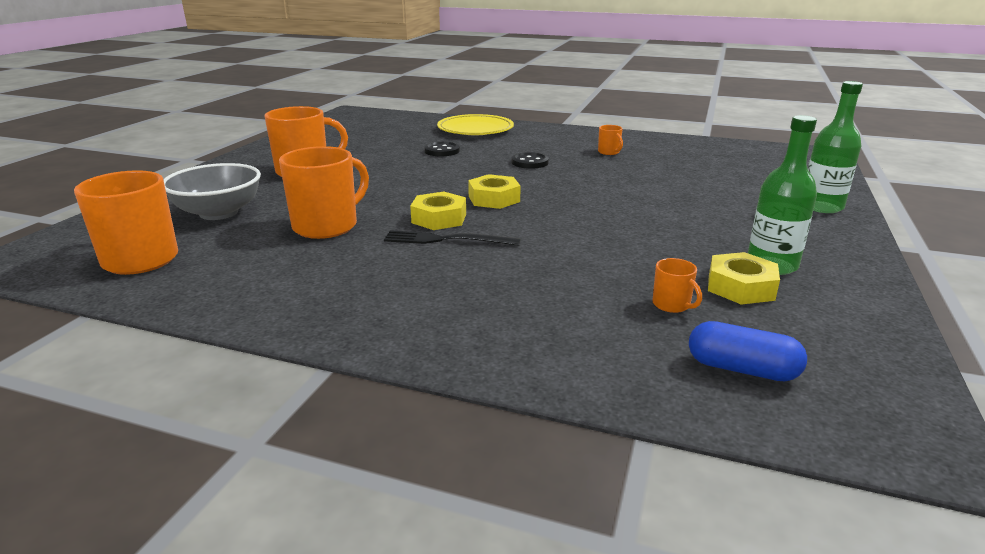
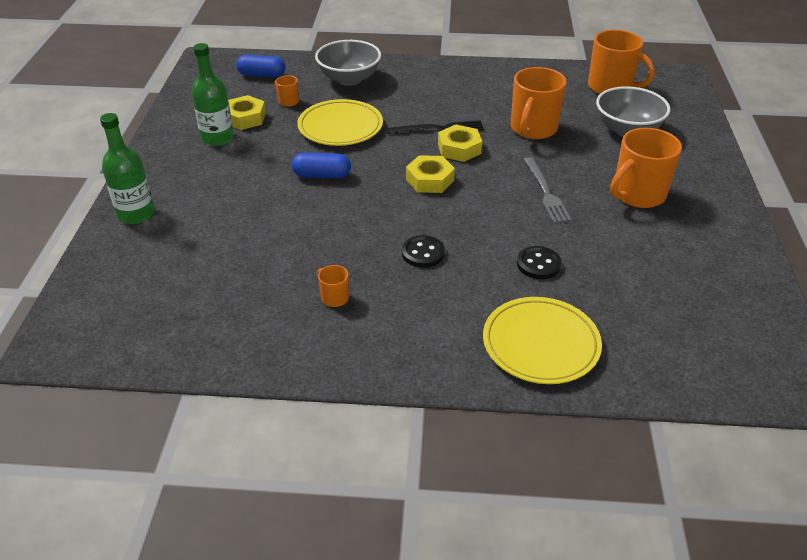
camera: 165 degrees right, 15 degrees up
(386, 180) = (545, 192): none -> grey fork
(553, 333) = (349, 79): none -> grey bowl
(585, 257) = (340, 127): none -> yellow plate
(615, 214) = (322, 175): none -> blue capsule

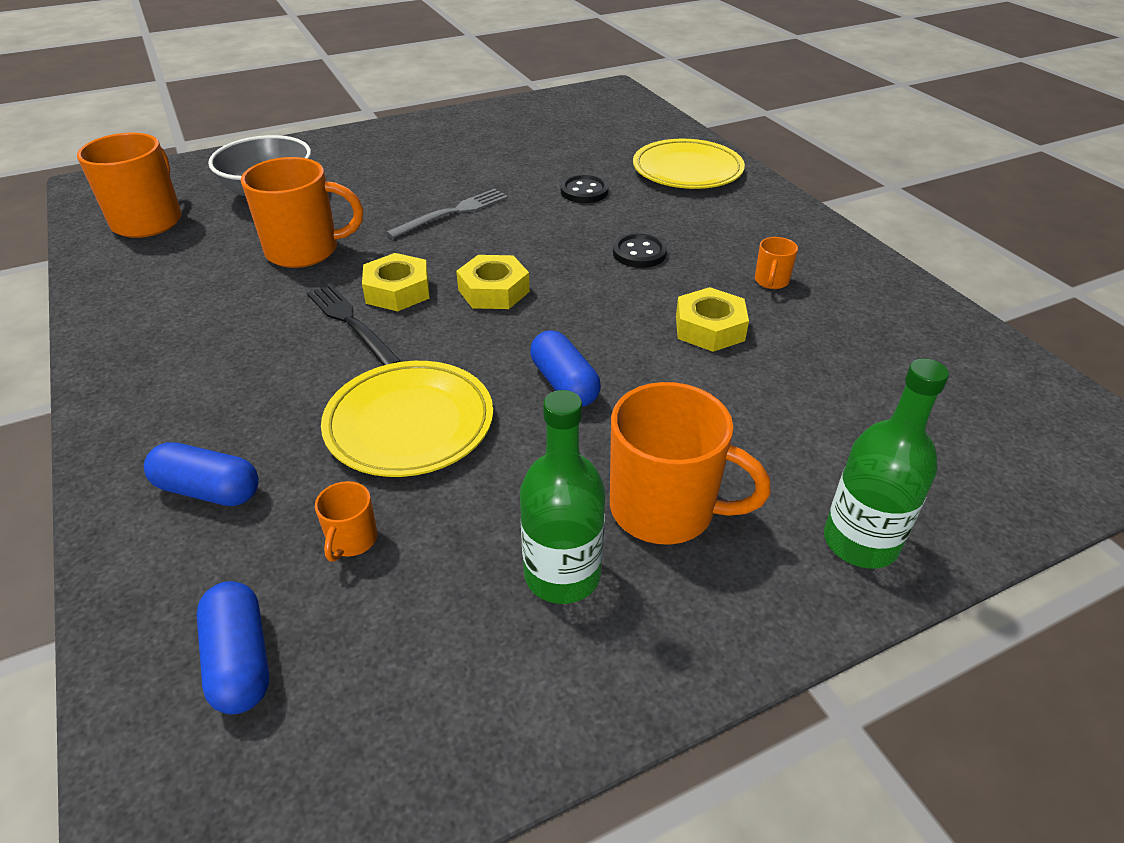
camera: 120 degrees left, 0 degrees up
(245, 118) = (460, 574): yellow nut -> yellow nut (709, 328)
(349, 79) = (208, 490): grey bowl -> blue capsule
(637, 195) = (413, 167): orange mug -> orange mug (665, 509)

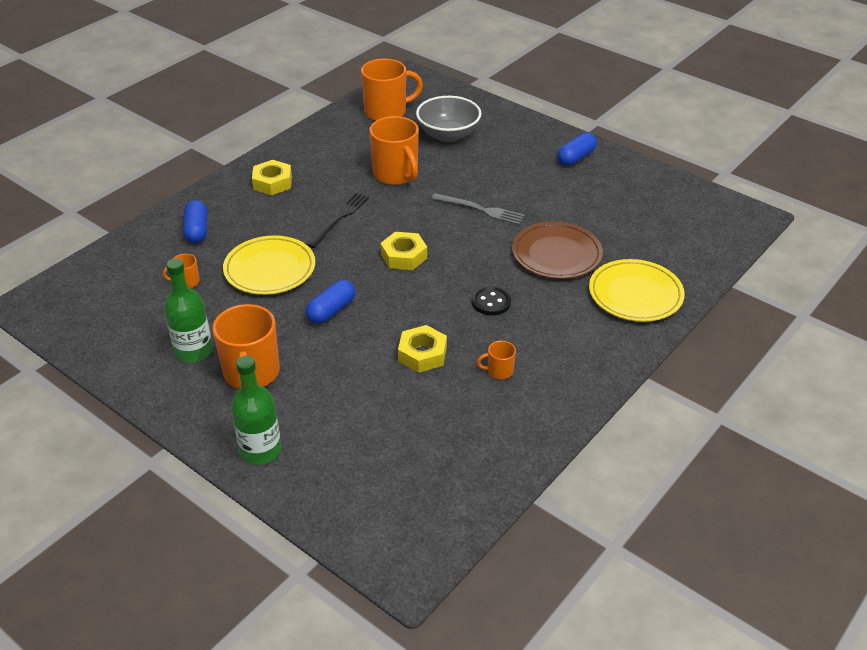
camera: 65 degrees right, 0 degrees up
(240, 660) = (115, 279): blue capsule -> blue capsule (576, 158)
(397, 291) = (379, 222): yellow nut -> yellow nut (272, 182)
(584, 191) = (556, 254): black button -> brown plate

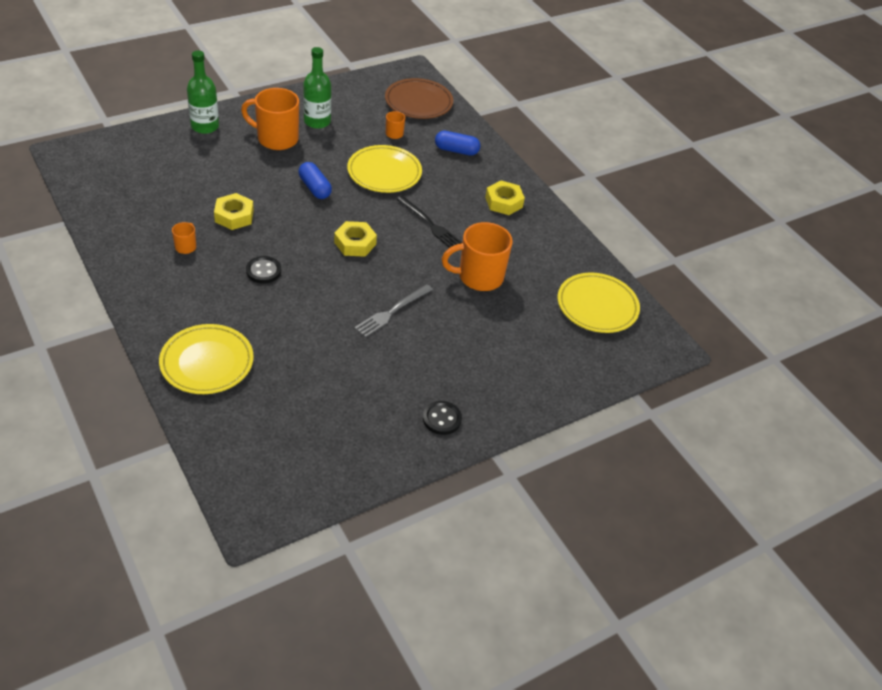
camera: 105 degrees right, 5 degrees up
(386, 112) = (597, 306): orange mug -> yellow plate
(448, 135) = (532, 335): grey bowl -> none
(556, 254) = (295, 335): brown plate -> brown plate (418, 102)
(576, 158) = (442, 419): blue capsule -> black button

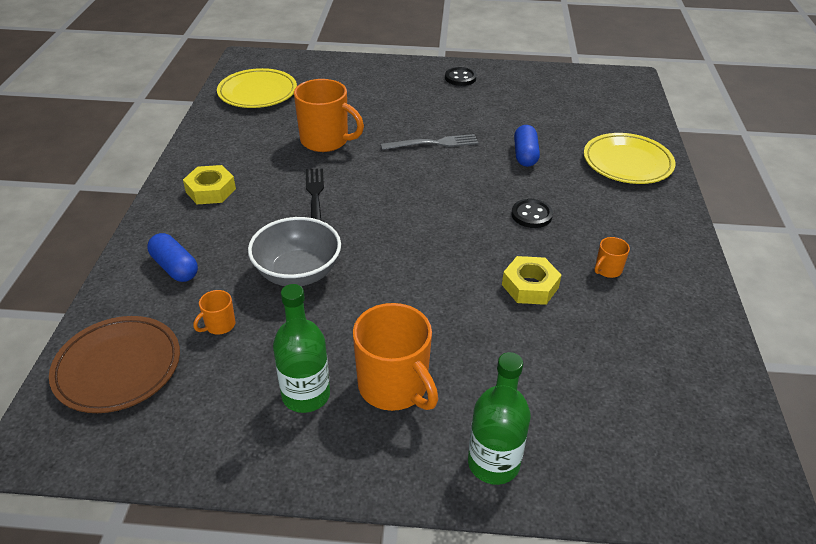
camera: 140 degrees left, 5 degrees down
(314, 188) = (403, 285): blue capsule -> blue capsule (525, 155)
(355, 243) = (413, 207): yellow nut -> none
(384, 172) = (298, 273): yellow plate -> grey bowl

